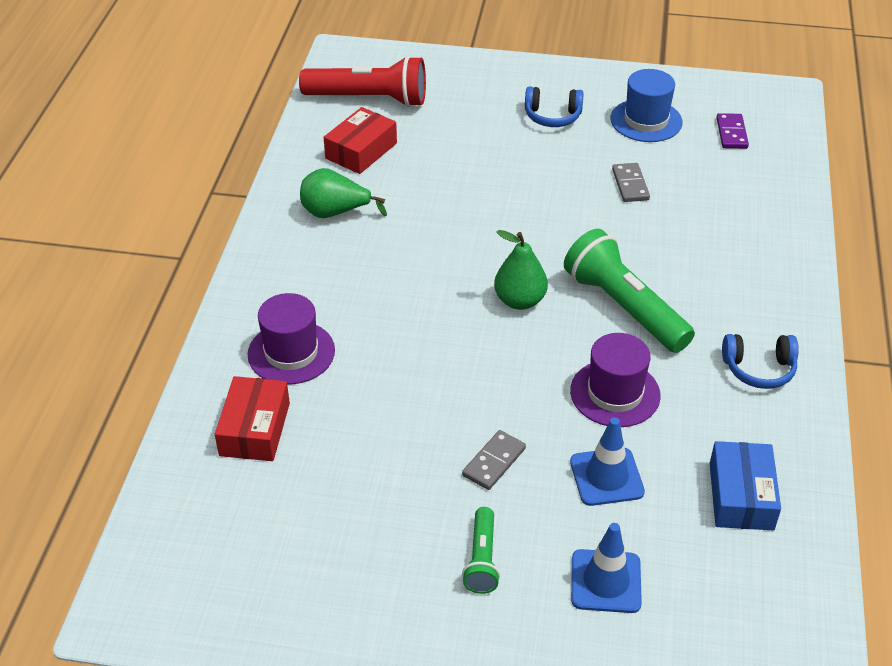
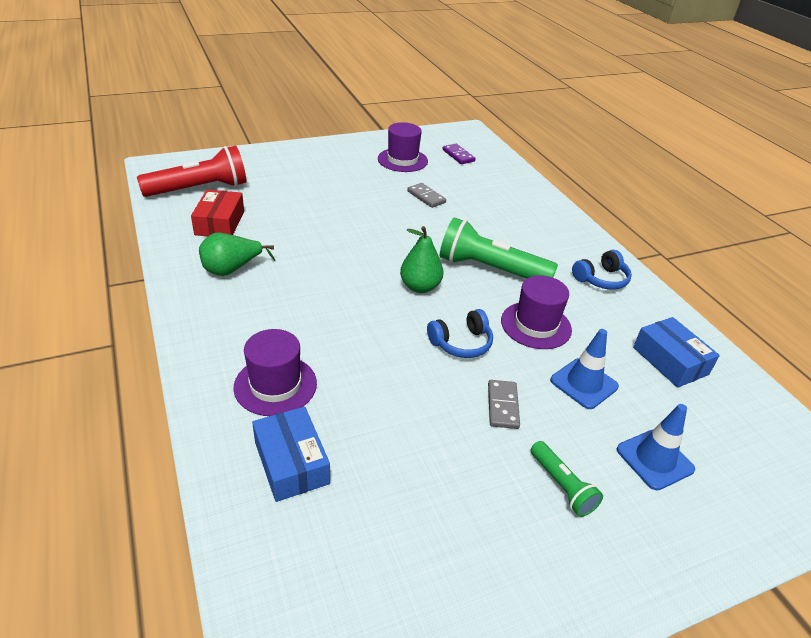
camera: 35 degrees left, 5 degrees down
(254, 429) = (291, 463): red box -> blue box
(552, 116) = (341, 170): blue headphones -> blue headphones (461, 343)
(646, 120) = (402, 160): blue hat -> purple hat

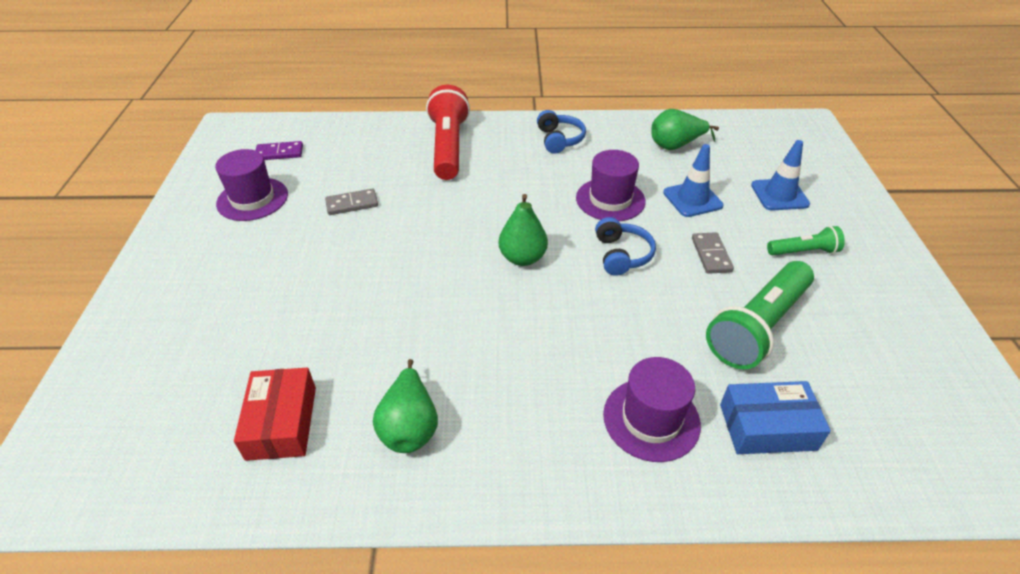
camera: 65 degrees left, 5 degrees up
(200, 189) = (161, 435): red flashlight -> red flashlight (448, 147)
(220, 223) = (282, 422): red box -> red box turned 60 degrees clockwise
(490, 269) = (514, 200): green flashlight -> green flashlight (757, 327)
(503, 406) = (711, 255): grey domino -> grey domino turned 60 degrees clockwise
(670, 361) = (675, 146): blue box -> green pear

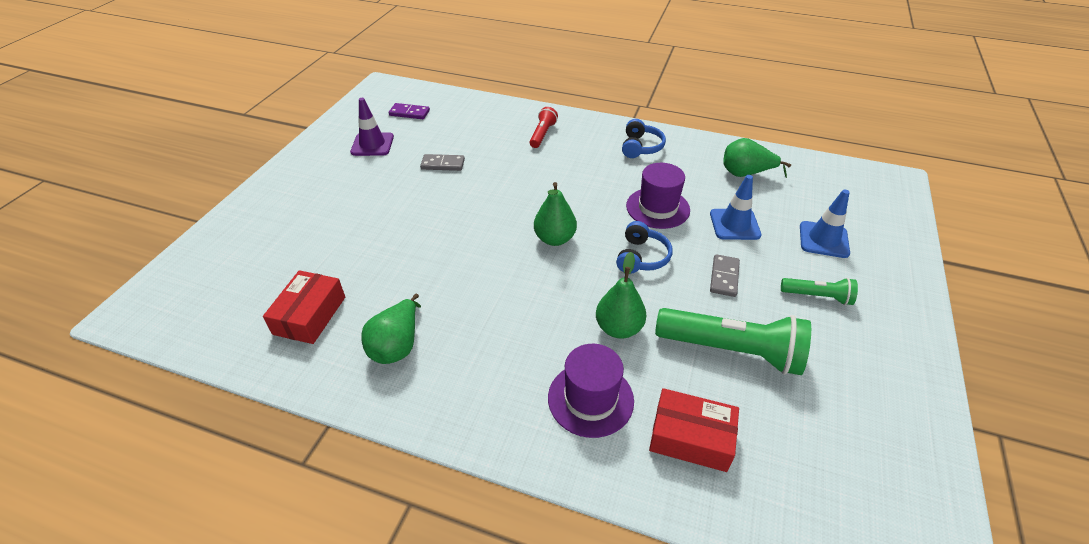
camera: 20 degrees right, 0 degrees up
(252, 199) = (372, 144): purple hat -> purple traffic cone
(448, 147) = (542, 134): red flashlight -> red flashlight, size x0.52
(639, 335) = (619, 328): none -> green pear
(757, 327) = (732, 351): green flashlight -> green flashlight turned 135 degrees counterclockwise
(767, 427) = (691, 437): blue box -> red box

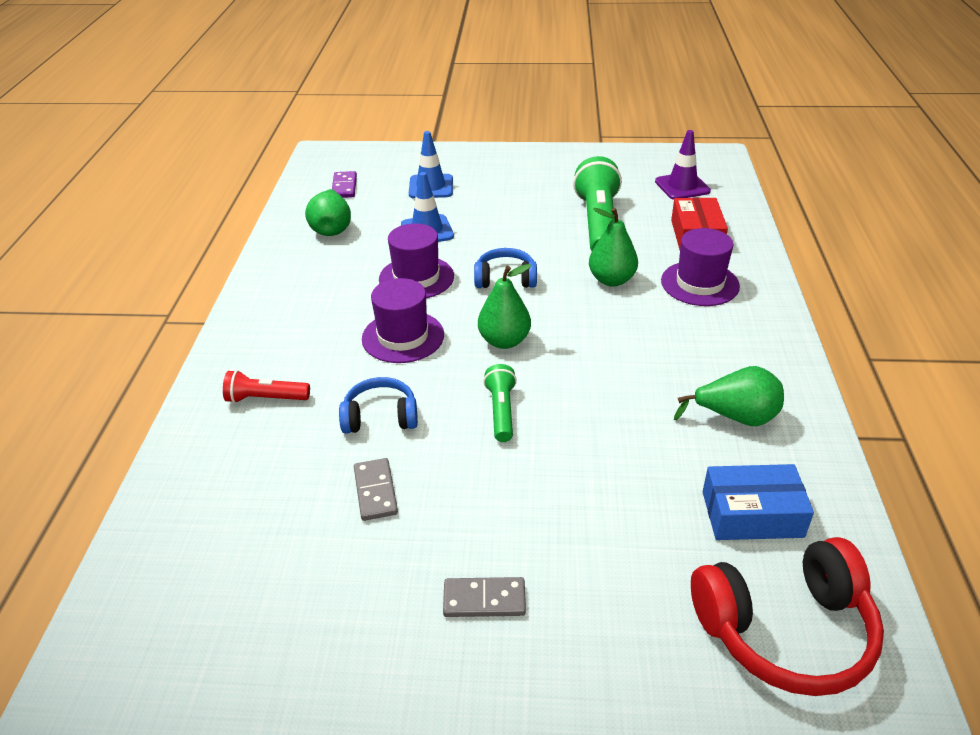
camera: 105 degrees left, 5 degrees down
(229, 295) = (785, 631): none -> red headphones
(310, 315) = (752, 514): red box -> blue box
(372, 144) = (333, 620): purple traffic cone -> purple traffic cone (682, 186)
(409, 113) = (202, 604): purple domino -> purple domino (344, 187)
(581, 191) = (403, 337): none -> purple hat
(640, 147) = (287, 304): blue headphones -> blue headphones (380, 417)
(724, 277) = (510, 232): grey domino -> grey domino (484, 599)
(817, 296) = (510, 189): green flashlight -> green flashlight (501, 411)

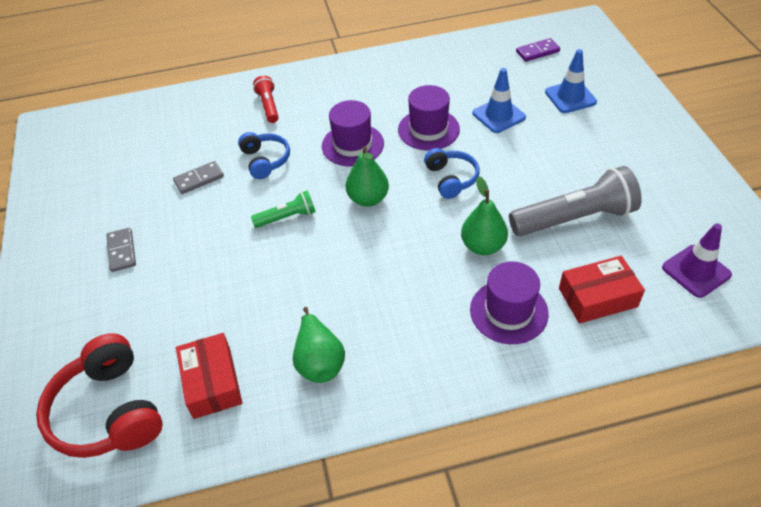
camera: 75 degrees right, 10 degrees up
(331, 228) = (472, 66): green pear -> none
(598, 224) = (575, 218): green flashlight -> grey flashlight
(752, 514) = (212, 382): blue box -> red box

